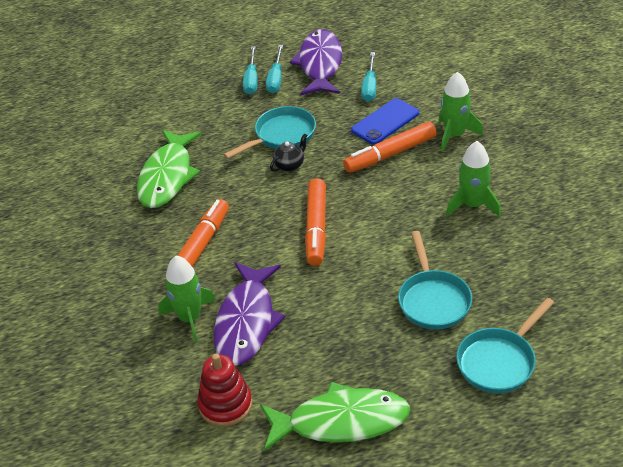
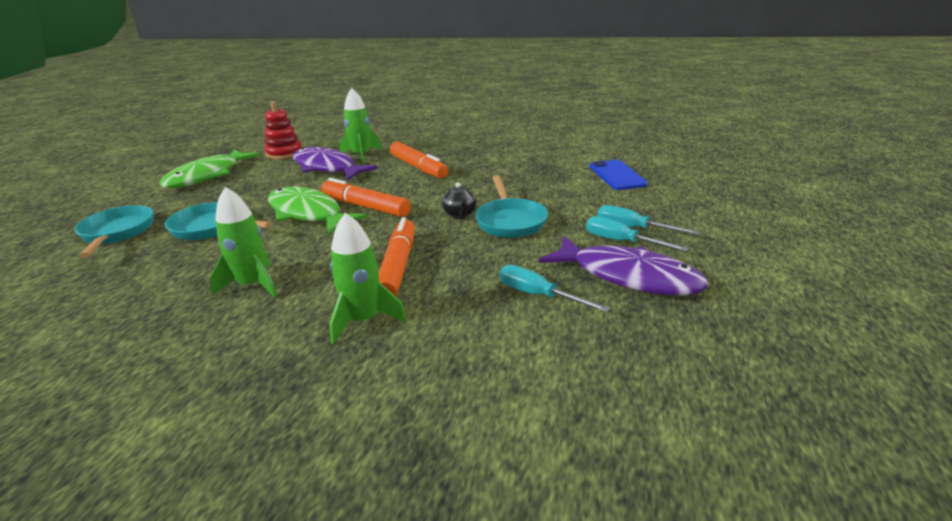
camera: 120 degrees right, 15 degrees down
(167, 176) = (516, 170): green fish -> green fish (308, 214)
(385, 122) = (455, 282): blue phone -> blue phone (617, 175)

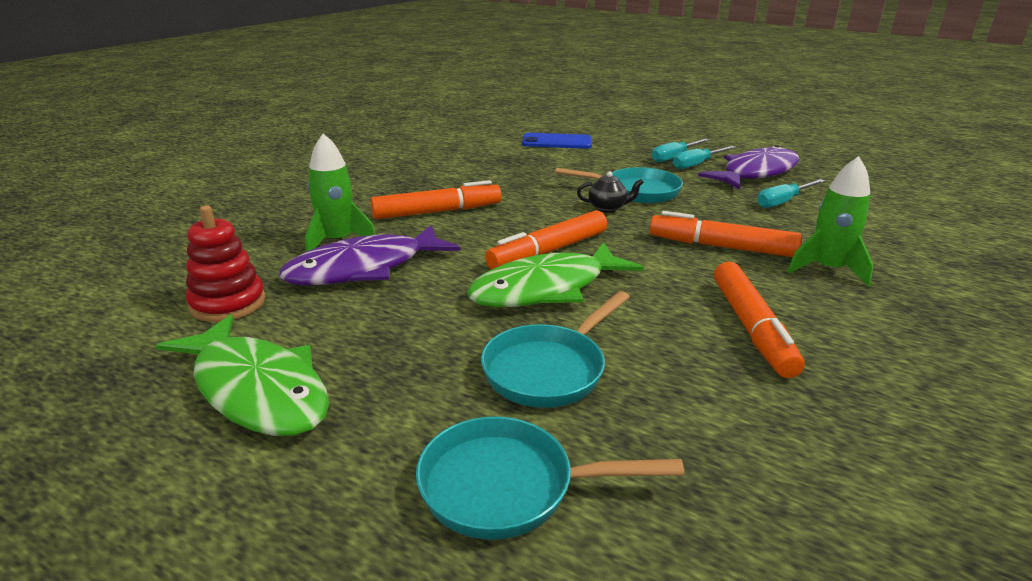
camera: 75 degrees left, 0 degrees up
(253, 285) = (751, 328): green rocket -> orange marker

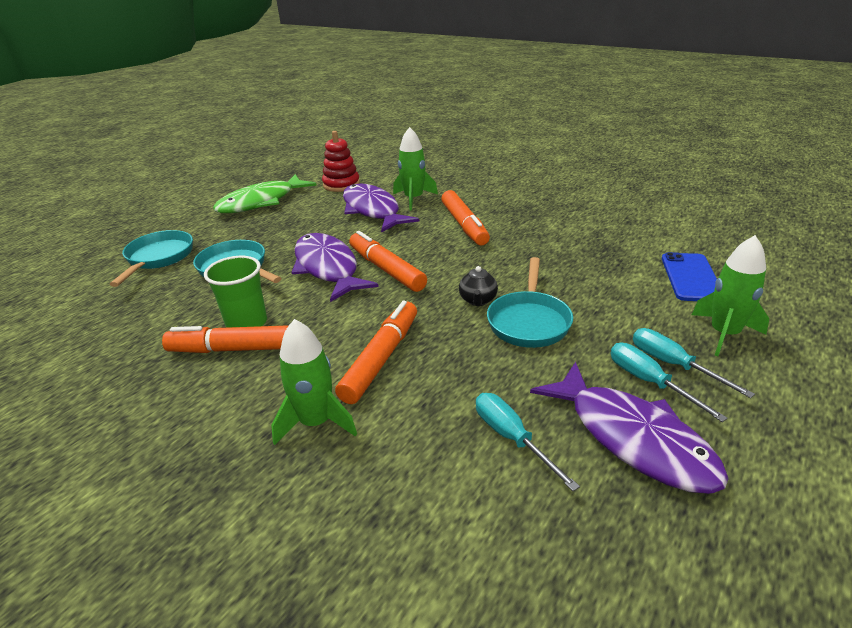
camera: 95 degrees right, 5 degrees up
(546, 289) = (328, 268): green fish -> purple fish
(632, 143) = (724, 334): none -> green rocket
(697, 331) = (247, 323): none -> green cup

